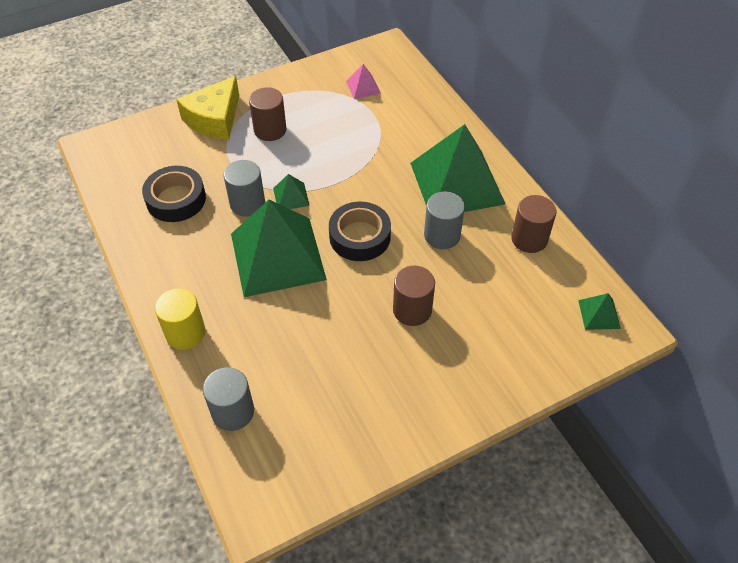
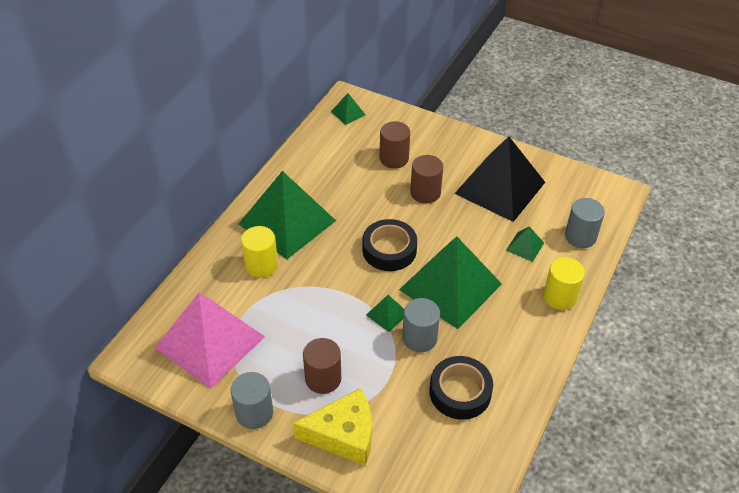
camera: 125 degrees left, 5 degrees down
(267, 349) = (525, 246): none -> green pyramid
(363, 87) = (210, 342): pink pyramid -> pink pyramid, size x2.44
(365, 385) = (500, 187): none -> black pyramid
(417, 145) = (261, 265): none -> yellow cylinder
(442, 235) = (348, 207): grey cylinder -> grey cylinder (254, 413)
(529, 239) = (312, 163): brown cylinder -> brown cylinder (394, 158)

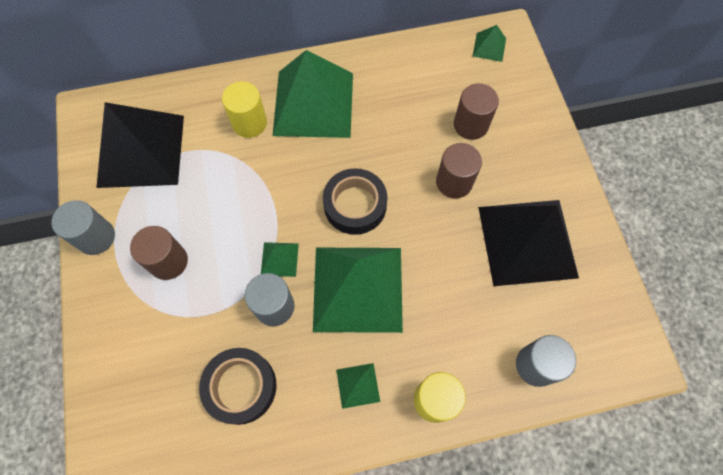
camera: 50 degrees right, 20 degrees up
(210, 342) = (141, 150): pink pyramid -> black pyramid
(343, 434) = (123, 322): yellow cheese -> none
(525, 246) = (471, 320): green pyramid -> green pyramid (358, 385)

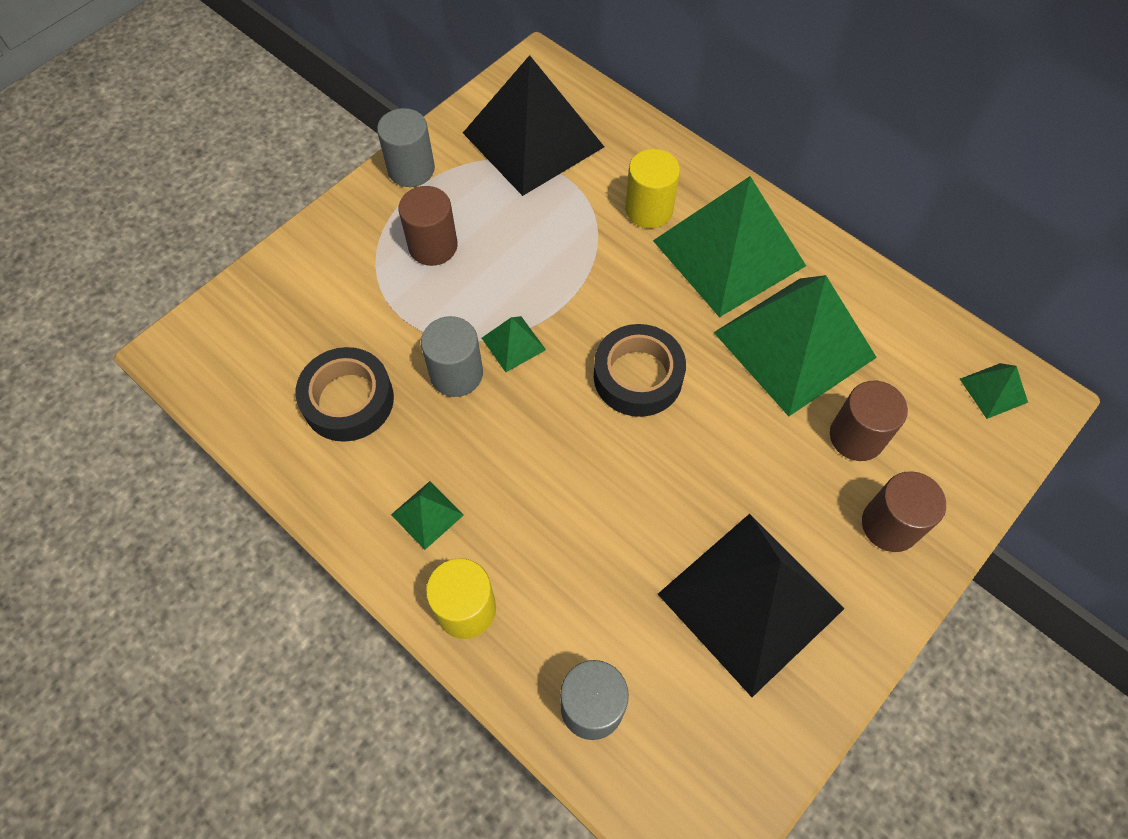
camera: 55 degrees right, 5 degrees down
(357, 289) = (538, 443): green pyramid -> green pyramid (794, 344)
(454, 182) = (759, 465): brown cylinder -> brown cylinder (890, 525)

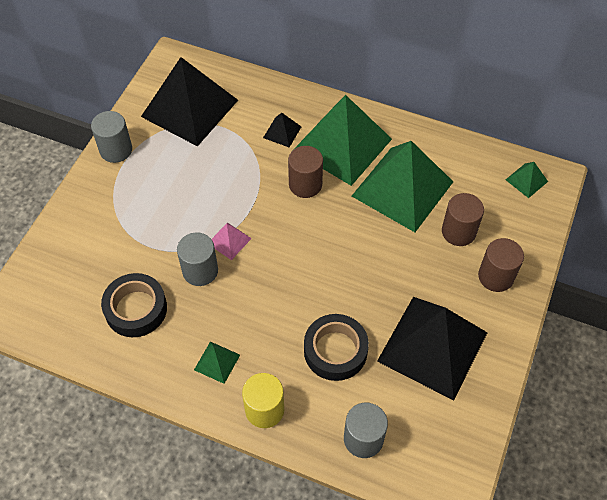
camera: 20 degrees left, 5 degrees down
(433, 246) = (151, 195): brown cylinder -> brown cylinder (305, 184)
(513, 343) = (229, 241): green pyramid -> pink pyramid
(638, 376) = (315, 237): black tape -> black tape (335, 351)
(649, 209) = (282, 132): yellow cylinder -> black pyramid

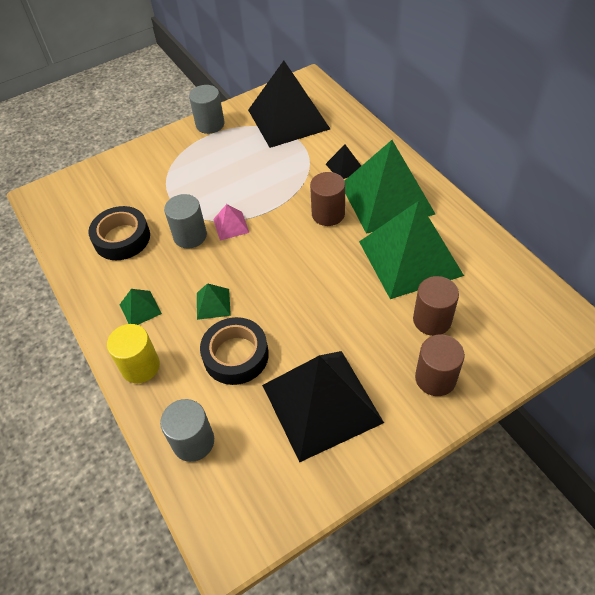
camera: 40 degrees right, 5 degrees down
(526, 180) = (541, 311): green pyramid -> green pyramid (213, 304)

